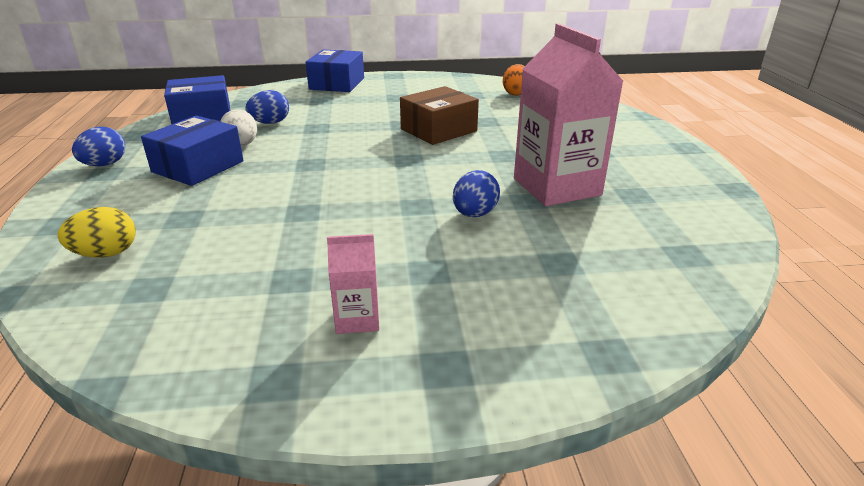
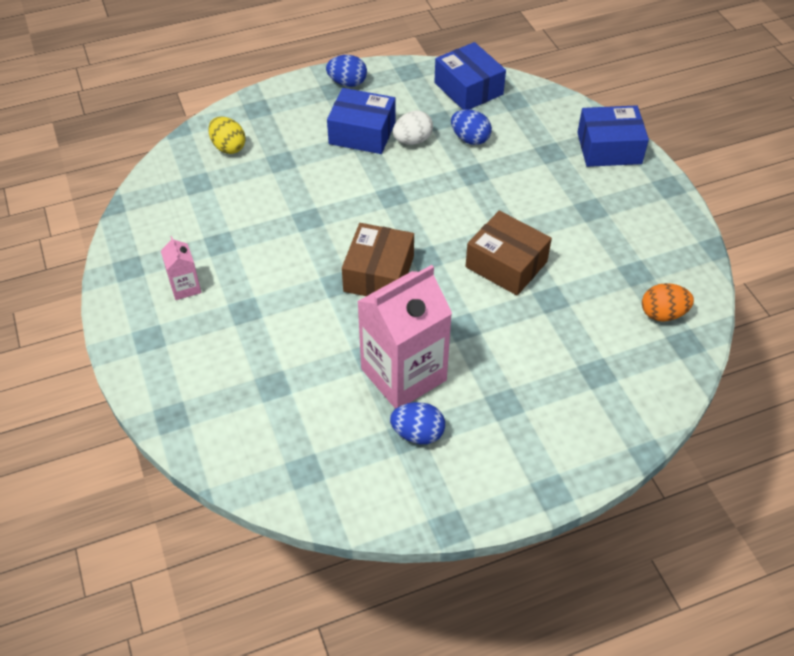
camera: 75 degrees right, 20 degrees up
(417, 182) = (379, 274): none -> brown box
(474, 214) = (333, 322): blue egg -> blue egg (418, 433)

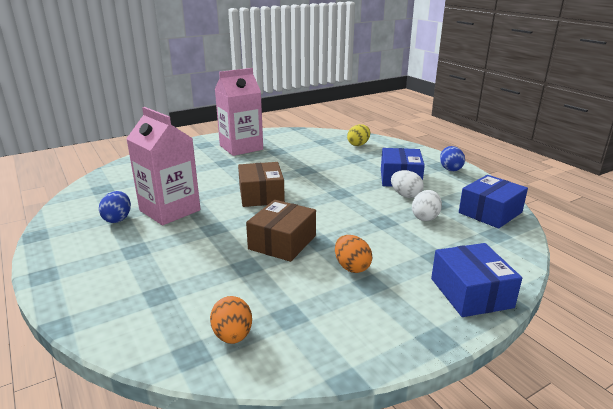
camera: 80 degrees right, 25 degrees down
(185, 287) = (241, 147): pink carton -> pink carton, size x2.19
(379, 274) = (261, 195): brown box -> brown box turned 75 degrees clockwise
(470, 139) = (425, 217): blue egg -> white egg
(562, 216) = (352, 267): none -> orange egg

